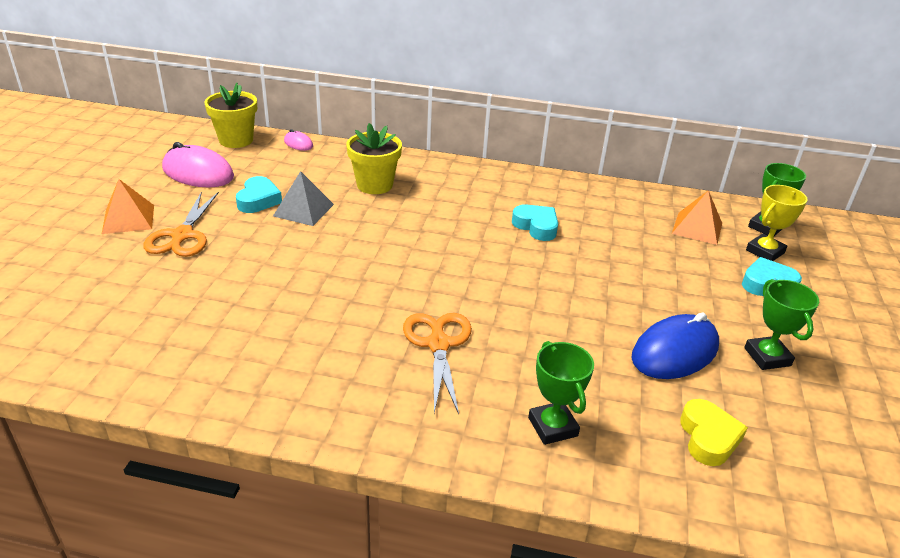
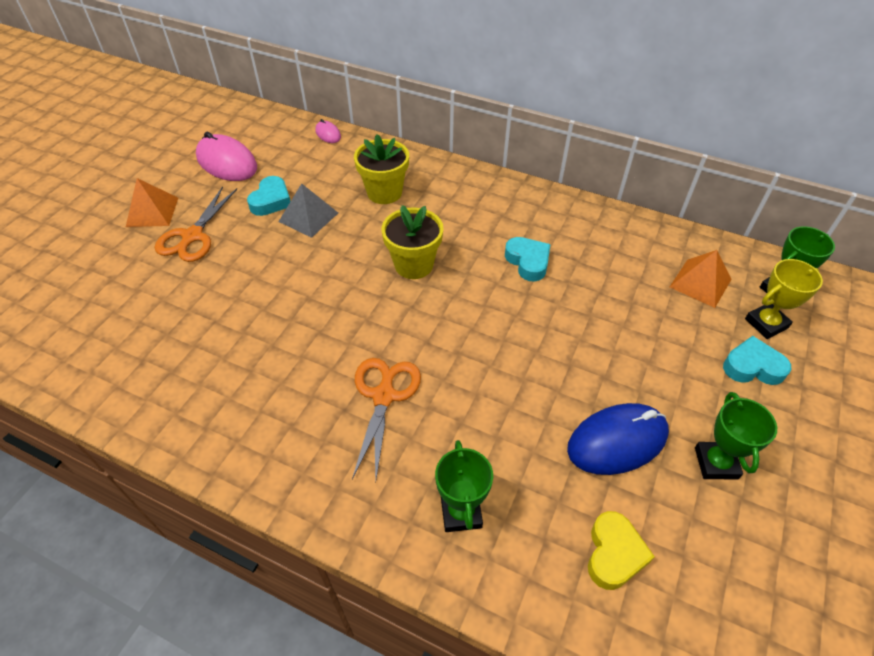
camera: 15 degrees right, 15 degrees up
(236, 140) = (272, 125): yellow flower pot -> yellow flower pot (413, 265)

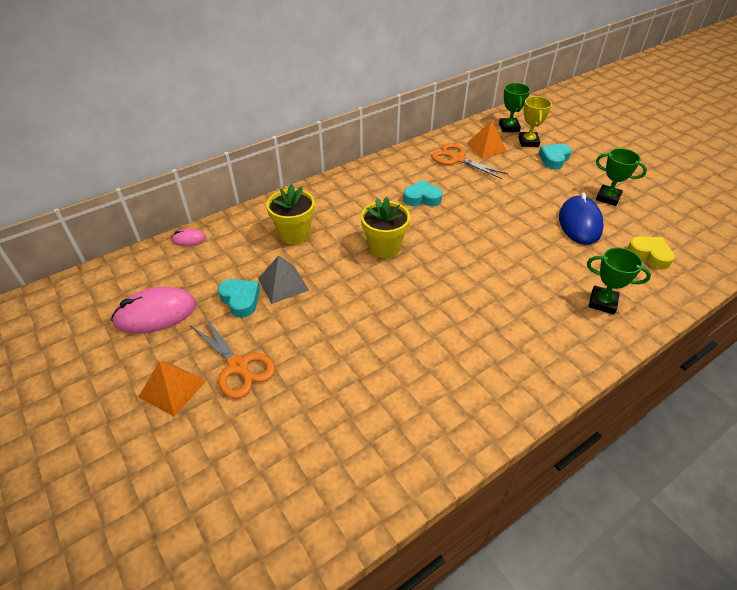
camera: 60 degrees left, 5 degrees down
(384, 396) = (496, 305): orange scissors -> orange scissors (457, 159)

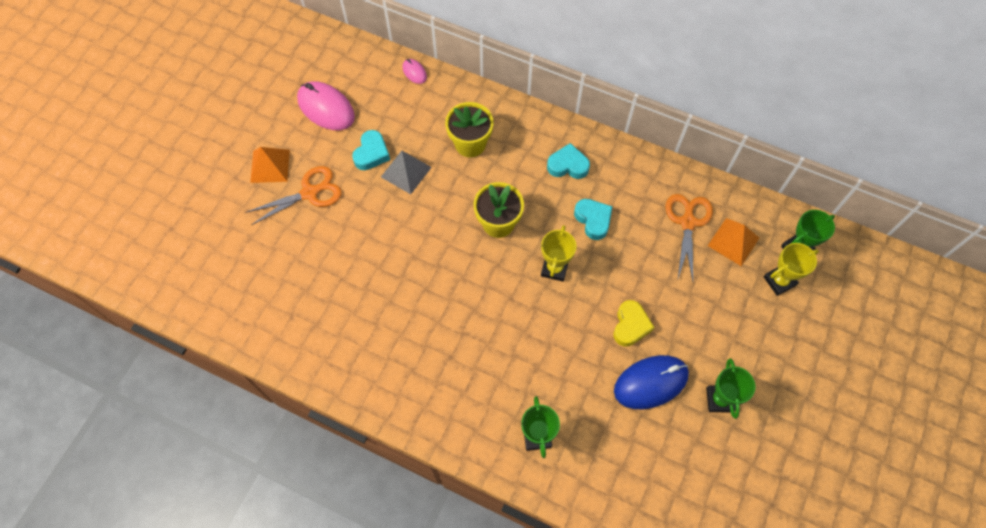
camera: 60 degrees right, 20 degrees up
(238, 366) = (309, 193): orange scissors -> orange scissors turned 135 degrees counterclockwise
(450, 233) = (554, 268): none -> yellow trophy
(554, 159) = (761, 320): turquoise heart -> turquoise heart (568, 165)
(649, 255) = (640, 465): yellow heart -> yellow heart (630, 325)

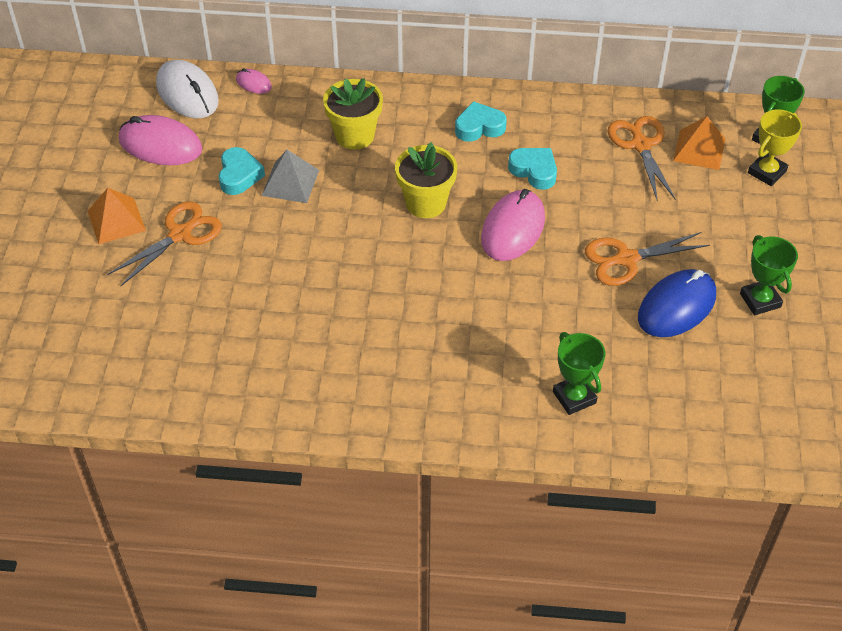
camera: 20 degrees left, 15 degrees down
(363, 67) = (187, 93): none -> white mouse
(554, 268) = (513, 229): yellow trophy -> pink mouse
(630, 325) = (626, 259): yellow heart -> orange scissors

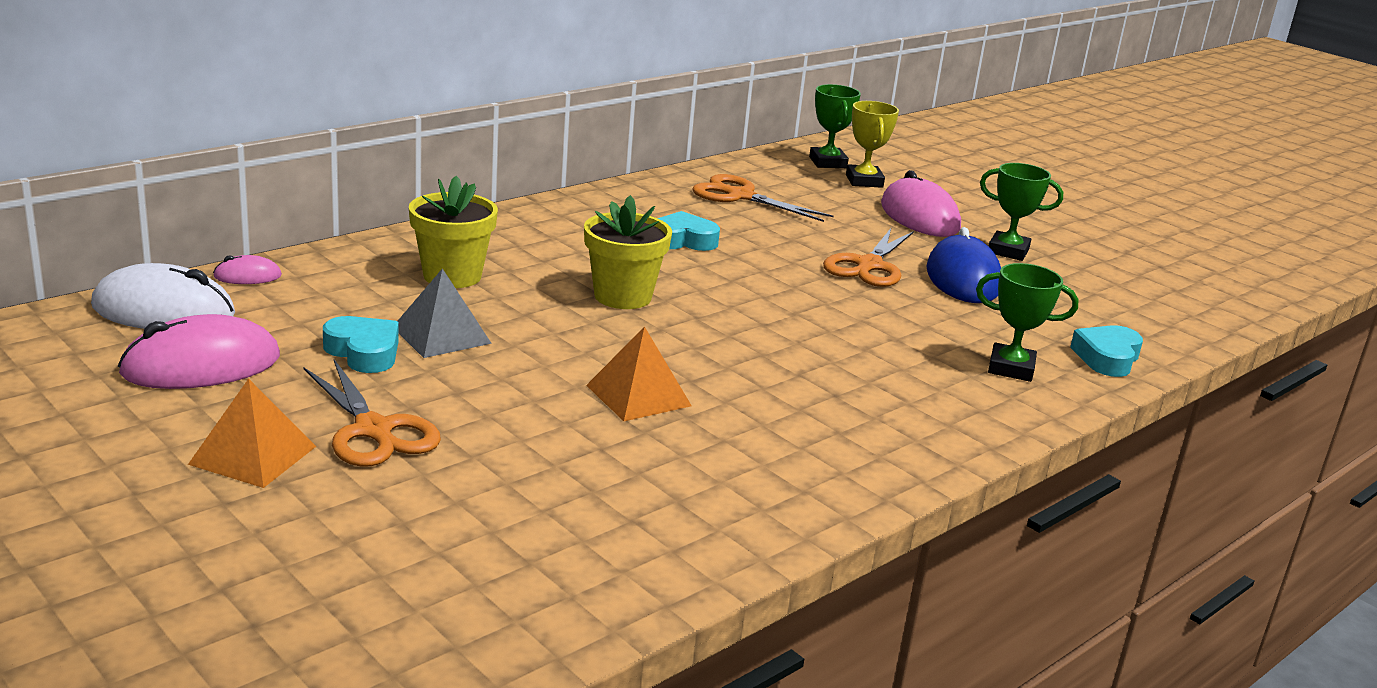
camera: 50 degrees left, 25 degrees down
(180, 234) = (373, 430): orange scissors -> orange scissors turned 150 degrees clockwise
(479, 127) = (574, 229): turquoise heart -> turquoise heart (1107, 358)
(513, 229) = (739, 283): pink mouse -> pink mouse (919, 216)
(699, 149) = (790, 184): orange pyramid -> orange pyramid (638, 395)

